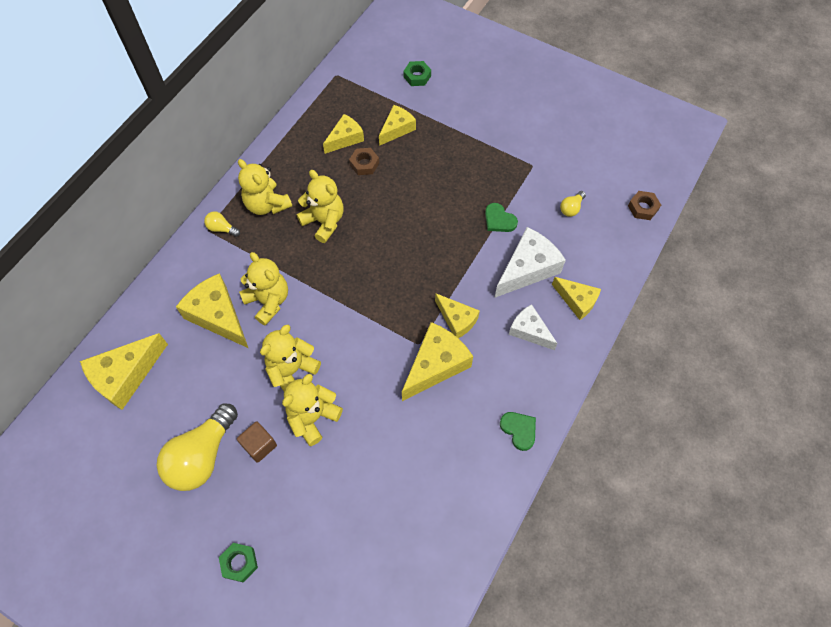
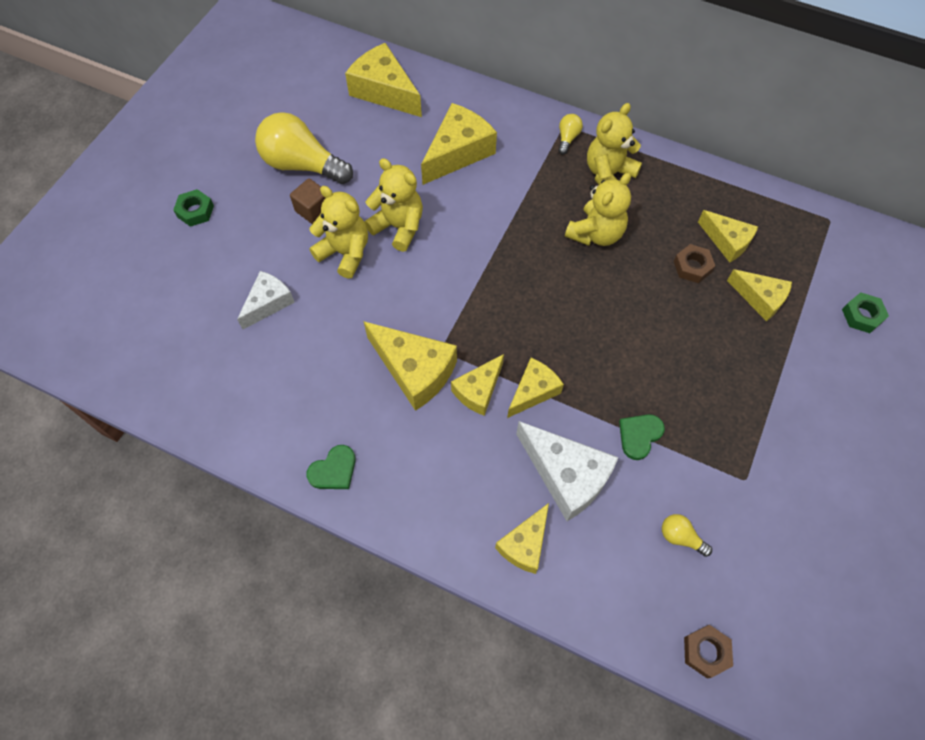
camera: 85 degrees right, 0 degrees up
(268, 301) = (481, 194): yellow teddy bear -> none
(460, 282) = (533, 391): none -> yellow cheese
(529, 331) = (471, 480): white cheese -> white cheese (268, 303)

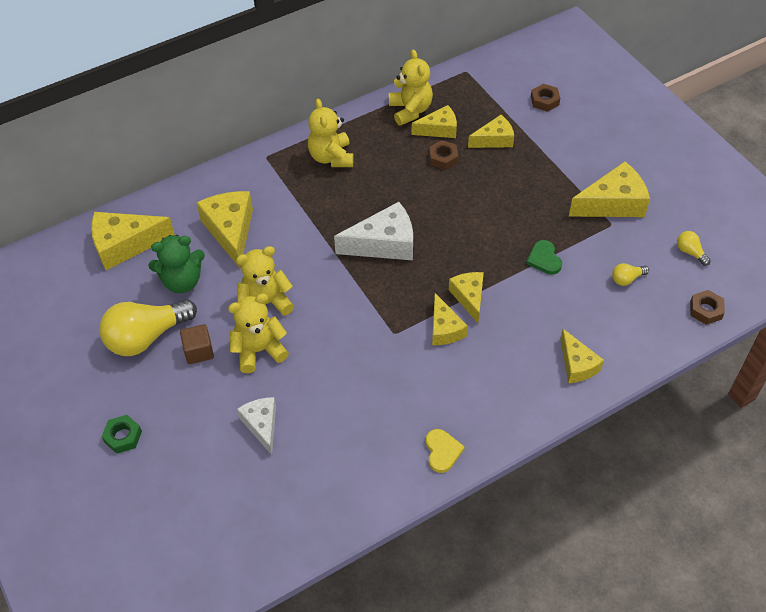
camera: 55 degrees left, 10 degrees down
(334, 470) = (442, 451): green heart -> yellow heart
(377, 153) = (182, 281): none -> green teddy bear
(414, 370) = (399, 358): yellow cheese -> yellow cheese (612, 203)
(566, 475) = (544, 314): white cheese -> white cheese (384, 244)
(567, 138) = (279, 161): yellow light bulb -> yellow light bulb (690, 252)
(596, 233) = (373, 192): yellow teddy bear -> yellow teddy bear (410, 110)
(862, 315) = (544, 101): green nut -> brown nut

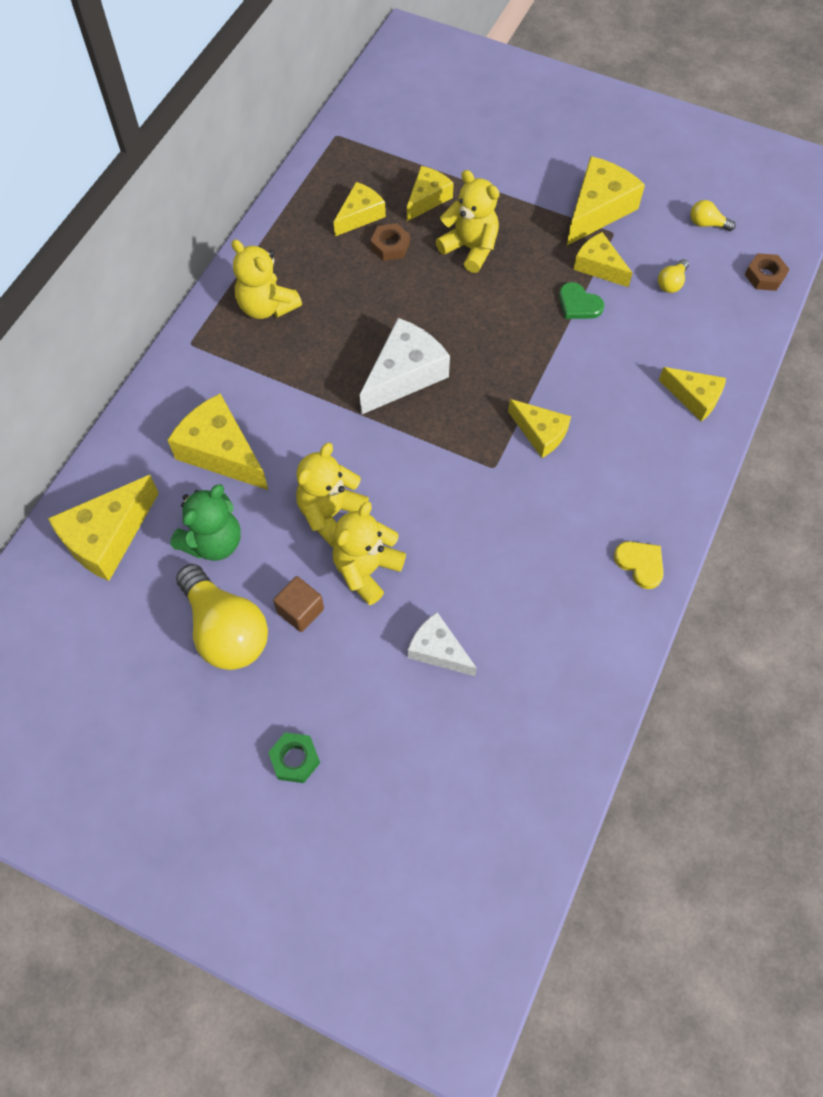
camera: 35 degrees left, 10 degrees up
(146, 337) = (225, 630): yellow light bulb -> yellow light bulb turned 60 degrees counterclockwise
(410, 110) = (311, 209): yellow teddy bear -> yellow teddy bear (470, 248)
(469, 297) = (538, 386): yellow cheese -> yellow cheese (598, 267)
(544, 101) = (445, 130): brown nut -> none

